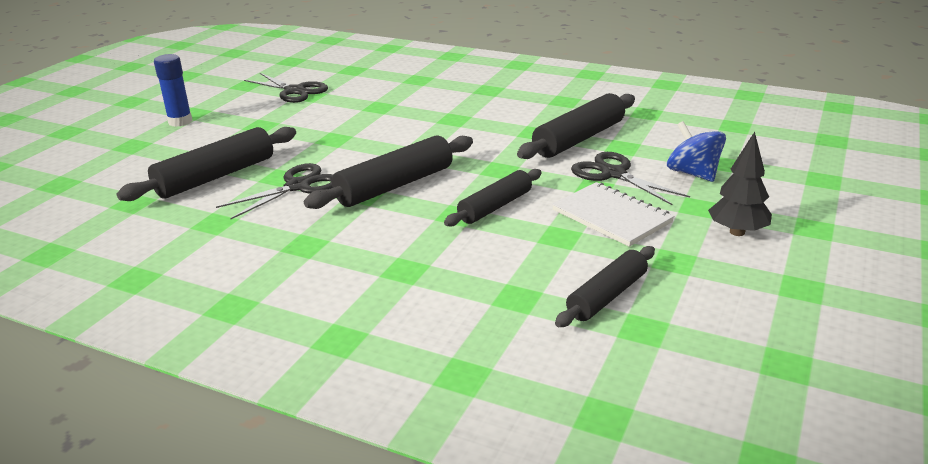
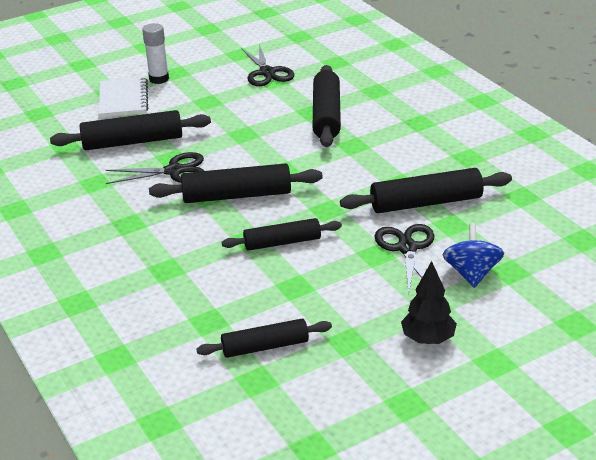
camera: 35 degrees right, 5 degrees up
(180, 122) = (159, 79): blue glue stick -> white glue stick
(397, 105) = (326, 115): none -> black rolling pin
(611, 216) = (353, 286): white notebook -> white notebook (123, 99)

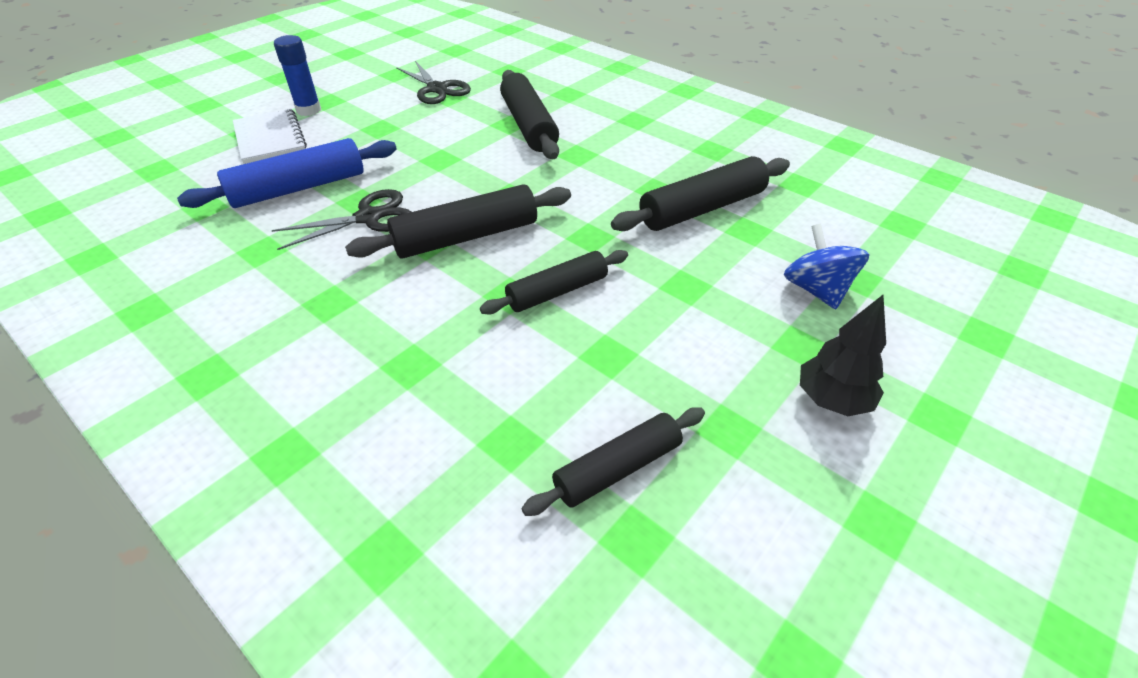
camera: 20 degrees left, 10 degrees up
(132, 142) = (298, 188): black rolling pin -> blue rolling pin
(159, 79) = (309, 110): white glue stick -> blue glue stick
(407, 248) = (718, 270): black scissors -> none

